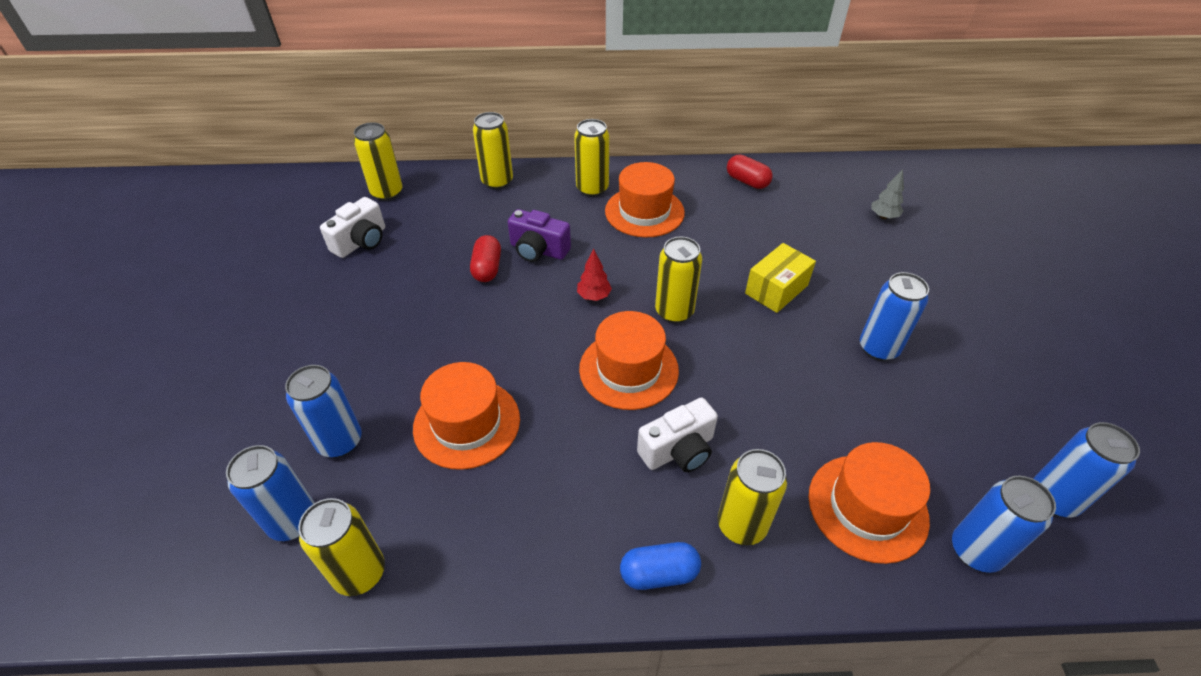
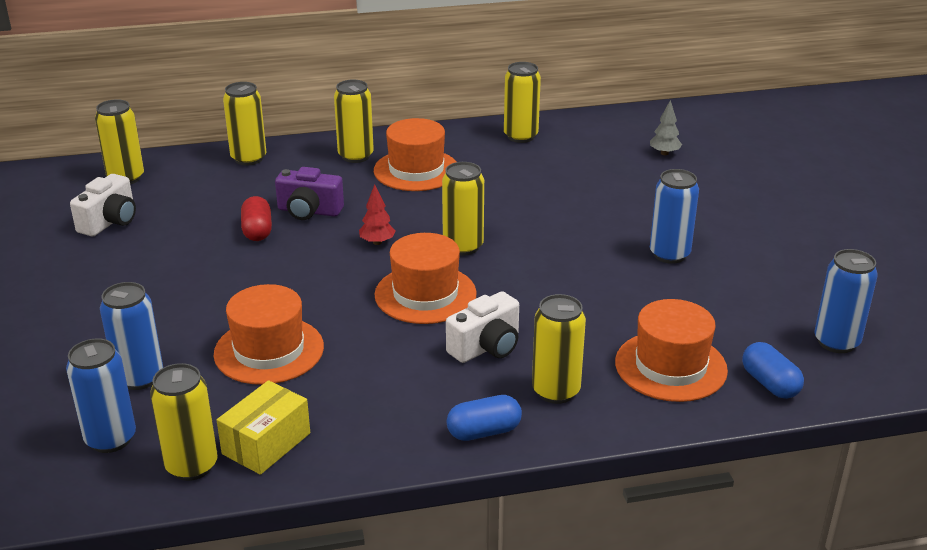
camera: 10 degrees left, 15 degrees down
(747, 181) = (520, 136): red capsule -> yellow can
(776, 289) = (564, 220): yellow box -> yellow box (266, 443)
(975, 551) = (769, 384): blue can -> blue capsule

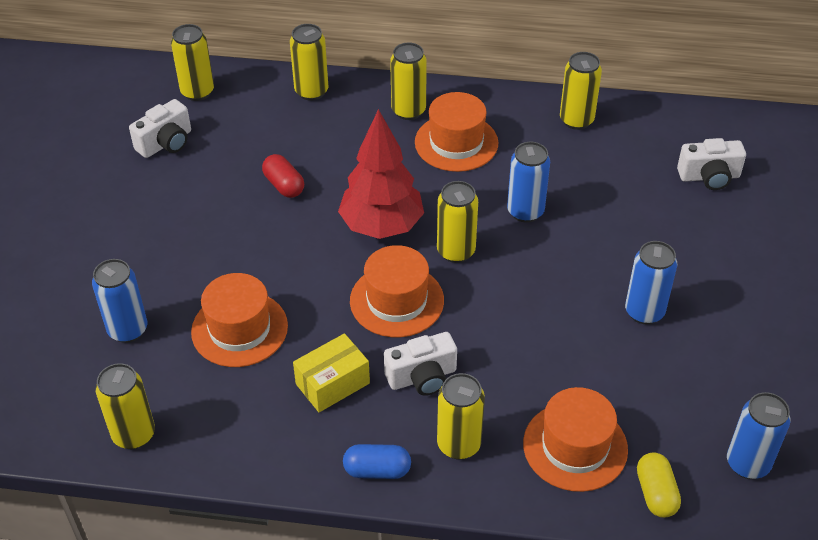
camera: 20 degrees right, 15 degrees up
(111, 439) = (84, 388): blue can -> blue can (525, 211)
(257, 231) = (284, 185): red capsule -> red capsule turned 45 degrees counterclockwise
(266, 443) = (199, 429): yellow box -> yellow box (332, 383)
(309, 211) = (338, 172): purple camera -> none
(377, 242) = (381, 226): red tree -> red tree, size x2.46
(664, 153) = (709, 177): grey tree -> white camera
(769, 384) = (656, 493): blue capsule -> yellow capsule

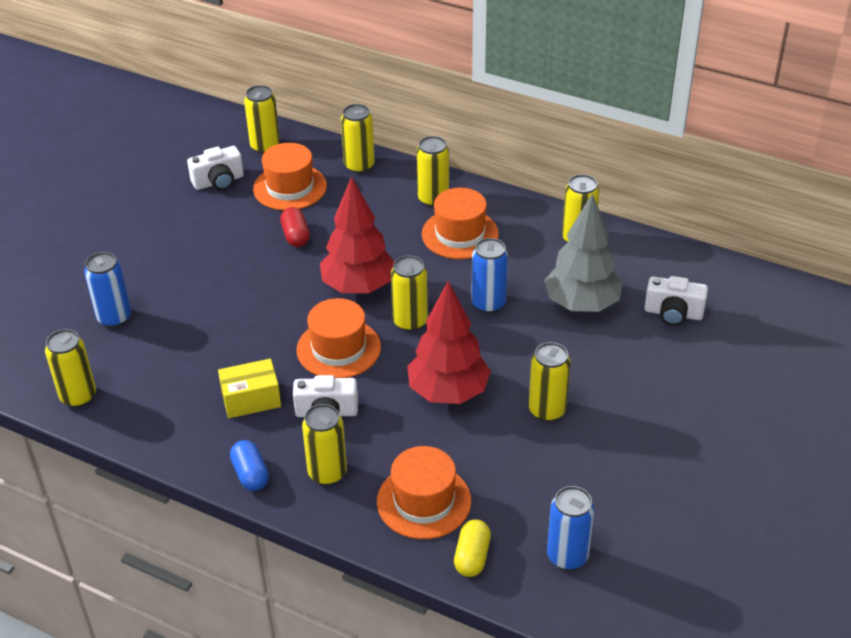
camera: 20 degrees right, 5 degrees down
(239, 329) = (200, 339): orange hat -> orange hat (290, 187)
(377, 470) = (250, 474): blue capsule -> blue capsule turned 45 degrees clockwise
(536, 319) = (448, 393): none -> red tree
(617, 189) = (581, 305): none -> grey tree
(644, 312) = (547, 410): blue can -> yellow can

